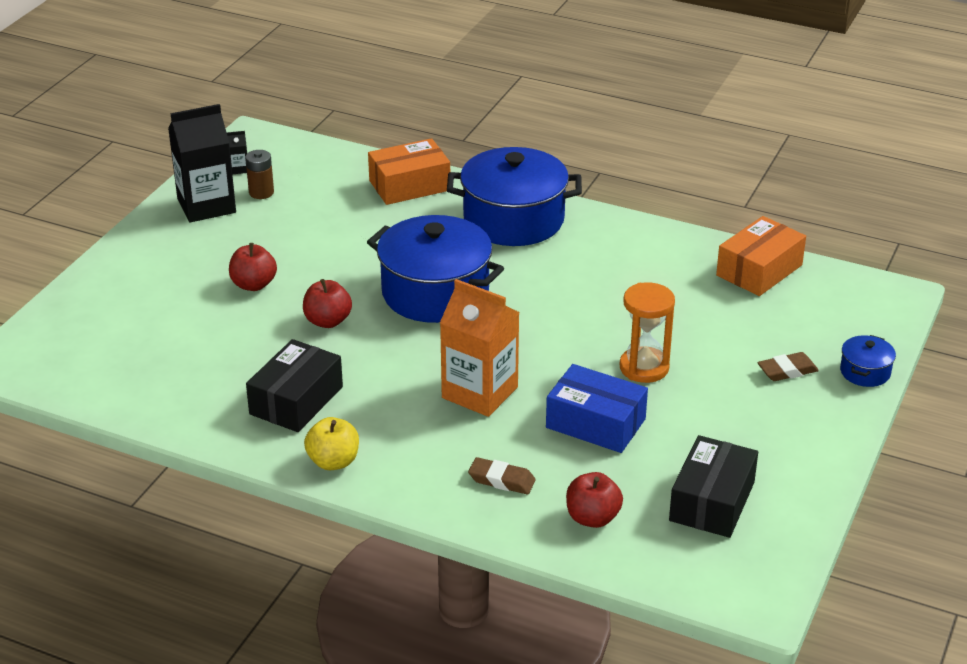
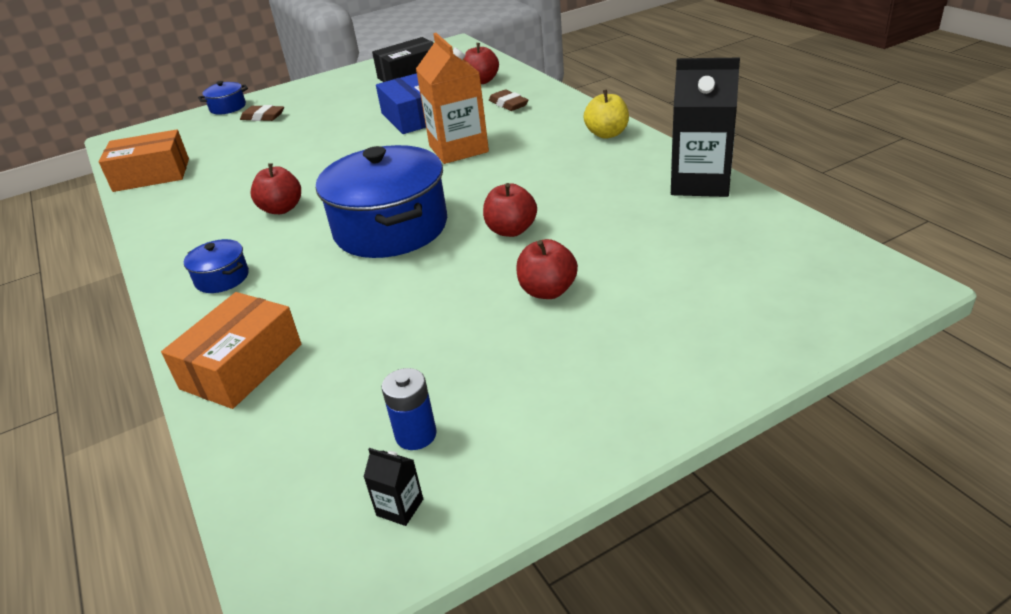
camera: 140 degrees left, 0 degrees up
(206, 205) = (509, 442): black carton -> black carton (700, 182)
(261, 192) = (416, 435): brown battery -> blue battery
(296, 400) = (599, 176): black box -> none
(409, 185) = (242, 366): orange box -> orange box turned 75 degrees counterclockwise
(513, 220) = (222, 278): blue pot -> blue pot, size x0.44
(561, 279) = (281, 209): none -> red apple
(644, 368) = (335, 137): orange hourglass -> none

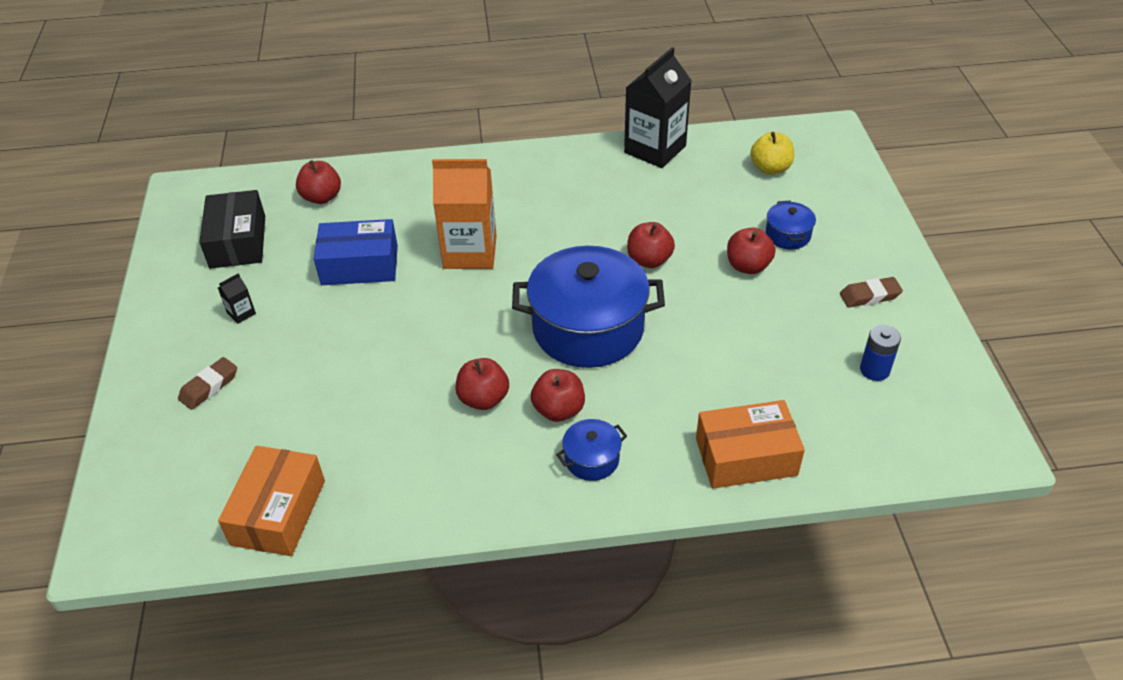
camera: 70 degrees left, 10 degrees up
(228, 107) = (130, 418): blue pot -> blue pot (788, 235)
(242, 366) = (746, 456): orange box -> orange box turned 60 degrees counterclockwise
(279, 245) = (558, 410): none -> red apple
(400, 507) = (938, 391): black carton -> black carton (241, 313)
(508, 104) = (403, 196): brown eraser -> brown eraser (869, 296)
(607, 134) = (530, 162): yellow apple -> yellow apple (770, 168)

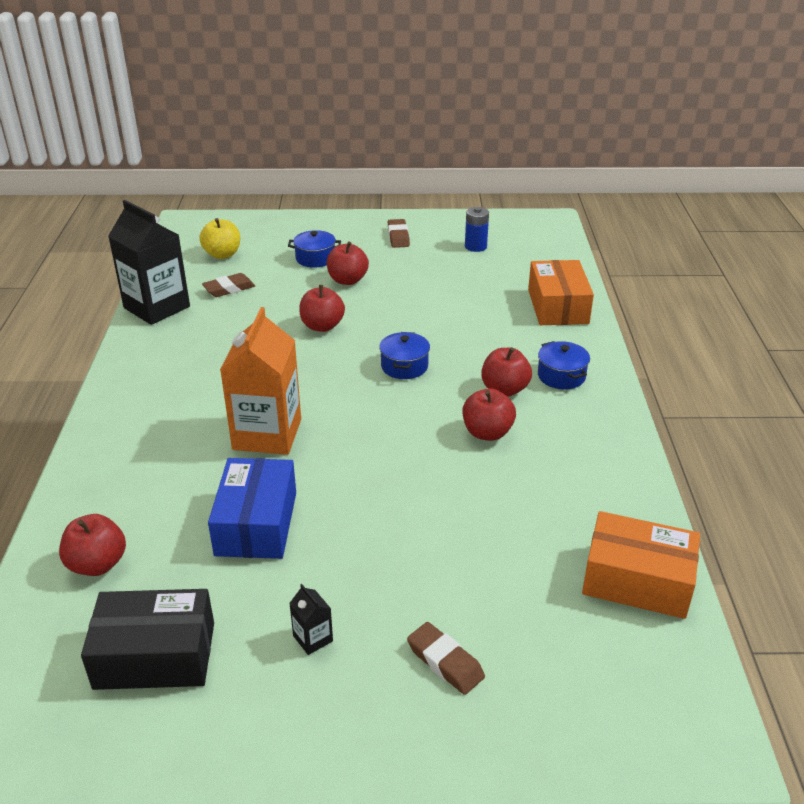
camera: 85 degrees left, 10 degrees down
(588, 328) = (404, 366): blue pot -> blue pot, size x0.44
(702, 186) = (229, 289): none -> brown eraser

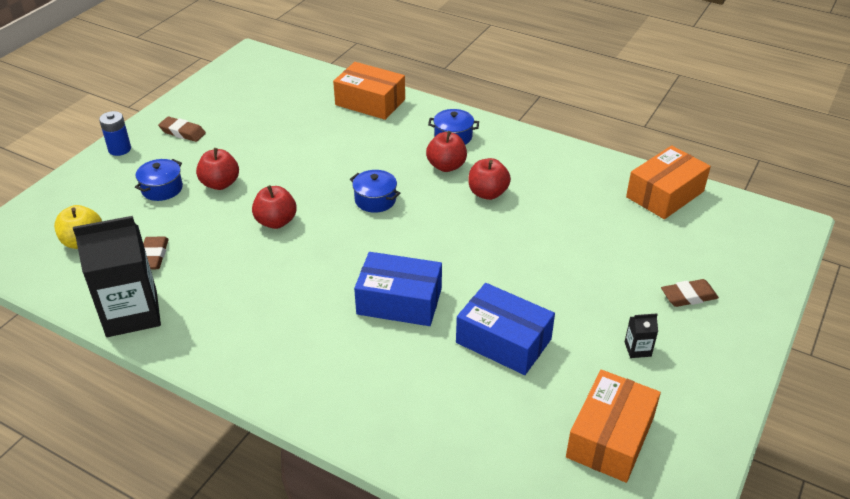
camera: 60 degrees left, 5 degrees up
(97, 564) = (489, 448): red apple -> none
(155, 655) = (610, 437): black box -> orange box
(267, 434) = (399, 301): orange carton -> blue box
(475, 246) = (246, 102): blue battery -> blue battery (119, 149)

